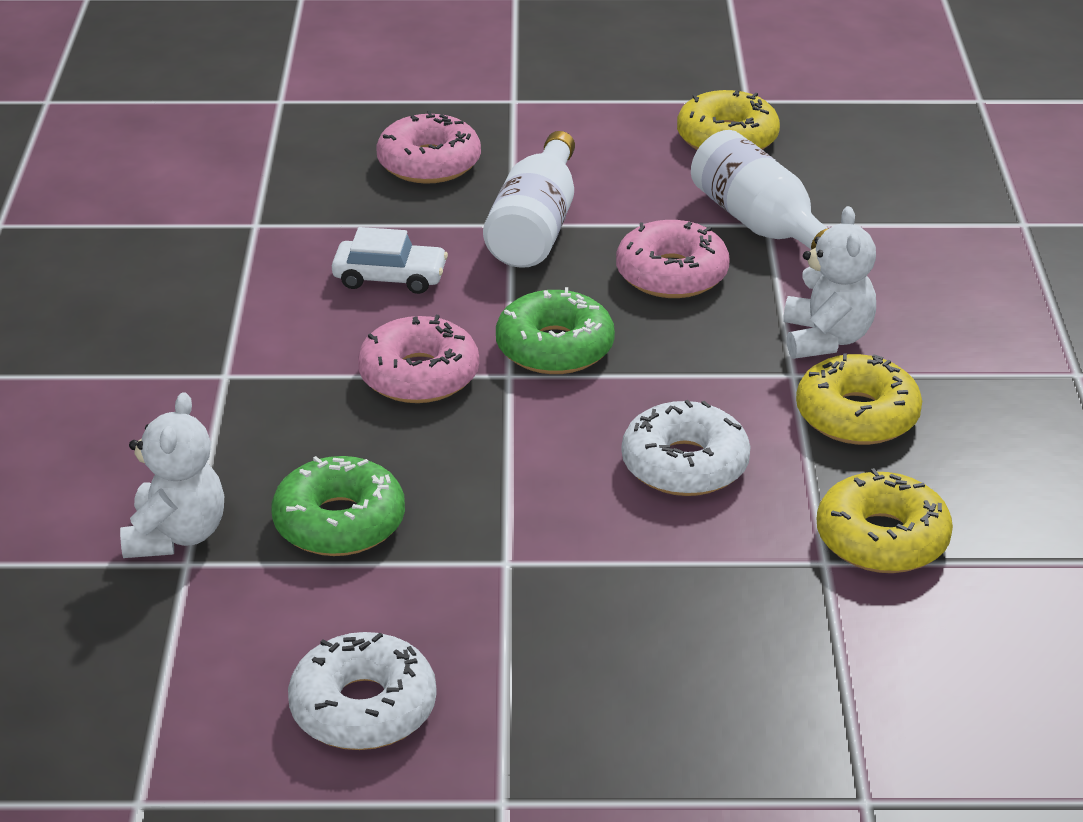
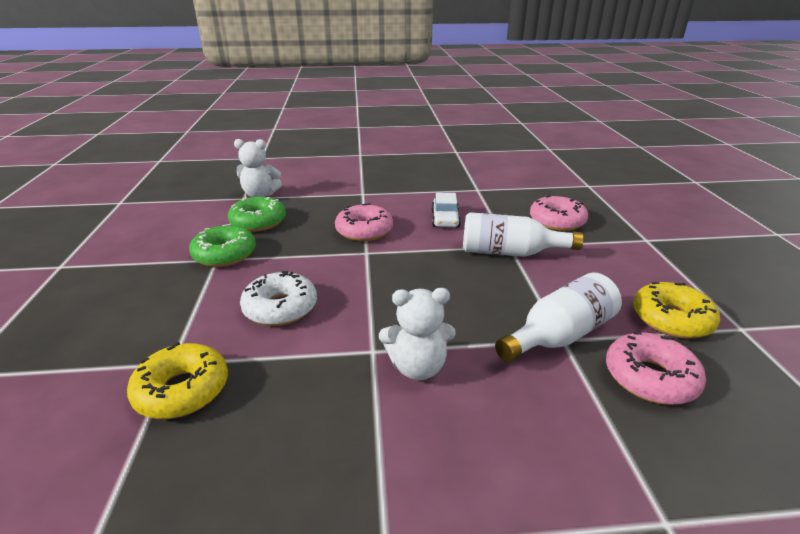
camera: 85 degrees right, 5 degrees down
(363, 708) = (139, 234): white donut -> none
(554, 348) = (392, 263): green donut -> green donut (225, 254)
(671, 274) = (478, 299): pink donut -> pink donut (650, 378)
(857, 415) = (323, 381): yellow donut -> none

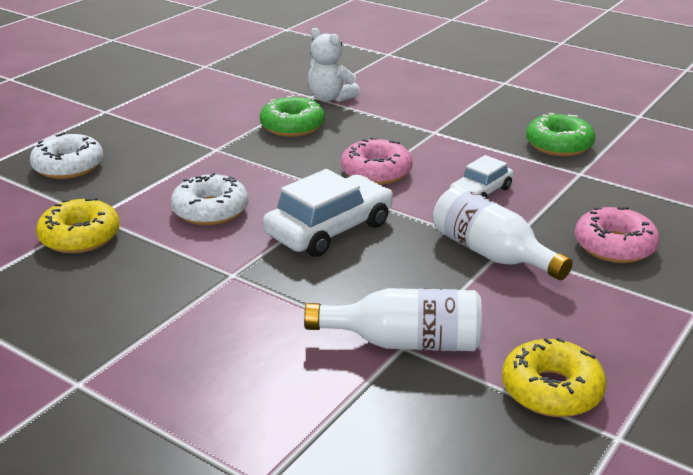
camera: 40 degrees right, 0 degrees up
(80, 329) = (68, 166): none -> white donut
(225, 254) = (227, 147): green donut -> green donut (559, 145)
(392, 281) = (329, 229): none -> white car
(417, 367) = (247, 302): white teddy bear -> none
(650, 378) = (427, 413): pink donut -> none

